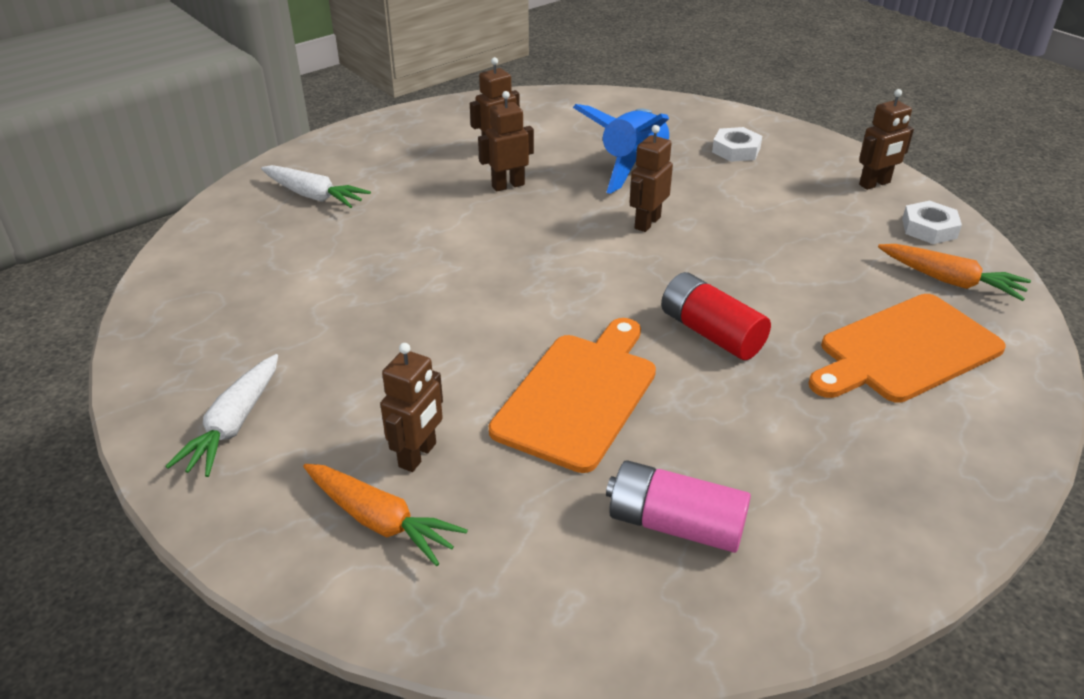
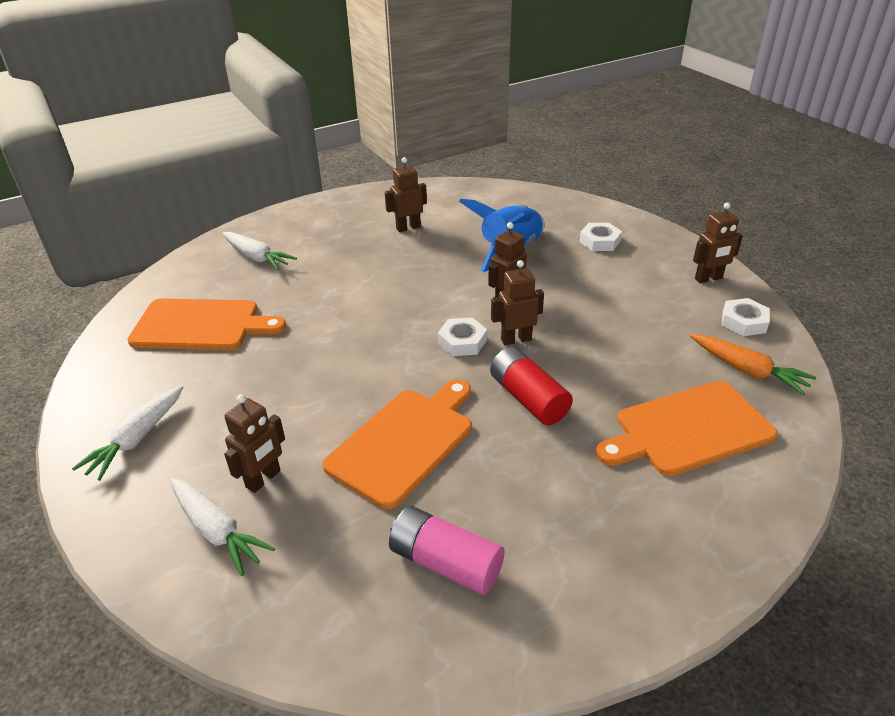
camera: 10 degrees right, 0 degrees up
(269, 282) = (201, 325): none -> orange cutting board
(379, 520) = (217, 530): orange carrot -> white carrot
(508, 185) = (406, 259): brown robot -> brown robot (516, 339)
(610, 275) = (462, 341): none -> white nut

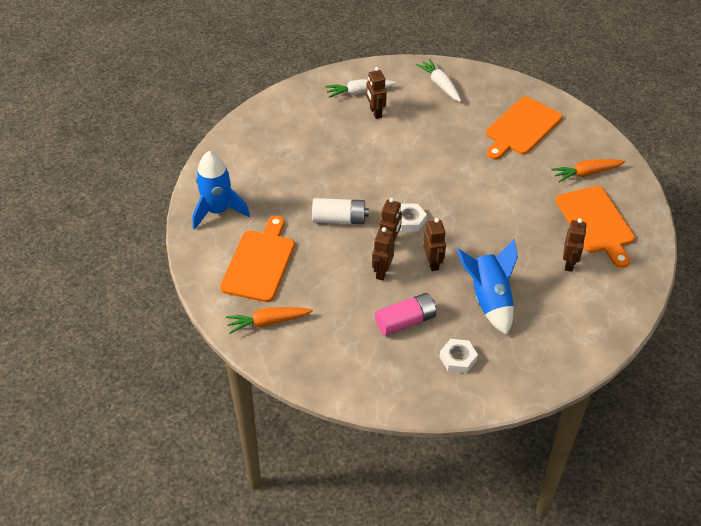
camera: 125 degrees right, 10 degrees up
(256, 257) = (586, 173): white carrot -> orange carrot
(404, 442) = (354, 162): orange cutting board -> orange cutting board (596, 222)
(445, 562) = (279, 143): pink battery -> pink battery (405, 321)
(528, 398) = (339, 219): red battery -> white battery
(671, 540) = (217, 211): none -> blue rocket
(708, 279) = (359, 382): brown robot -> brown robot (382, 272)
(743, 322) = (303, 359): white nut -> none

